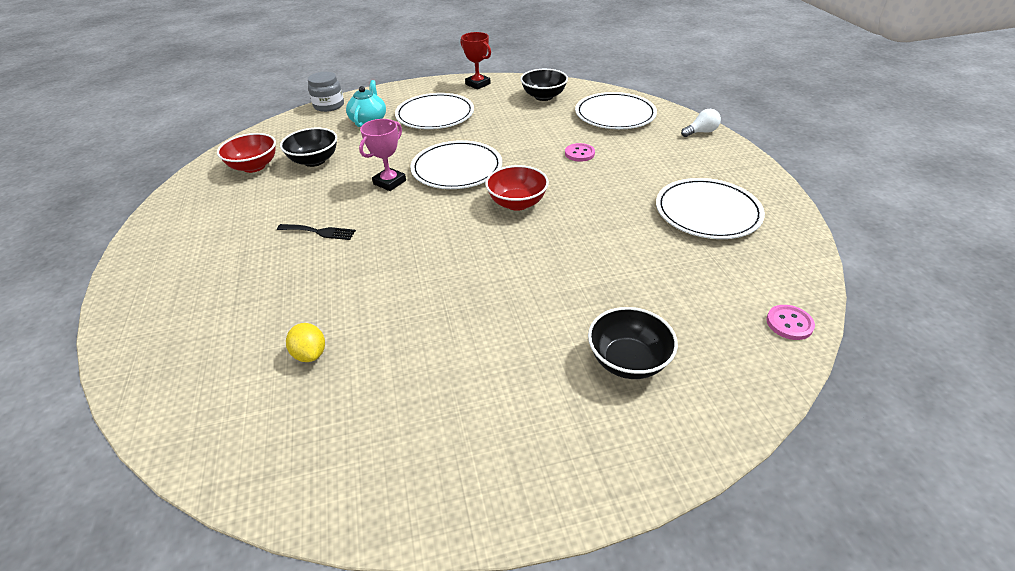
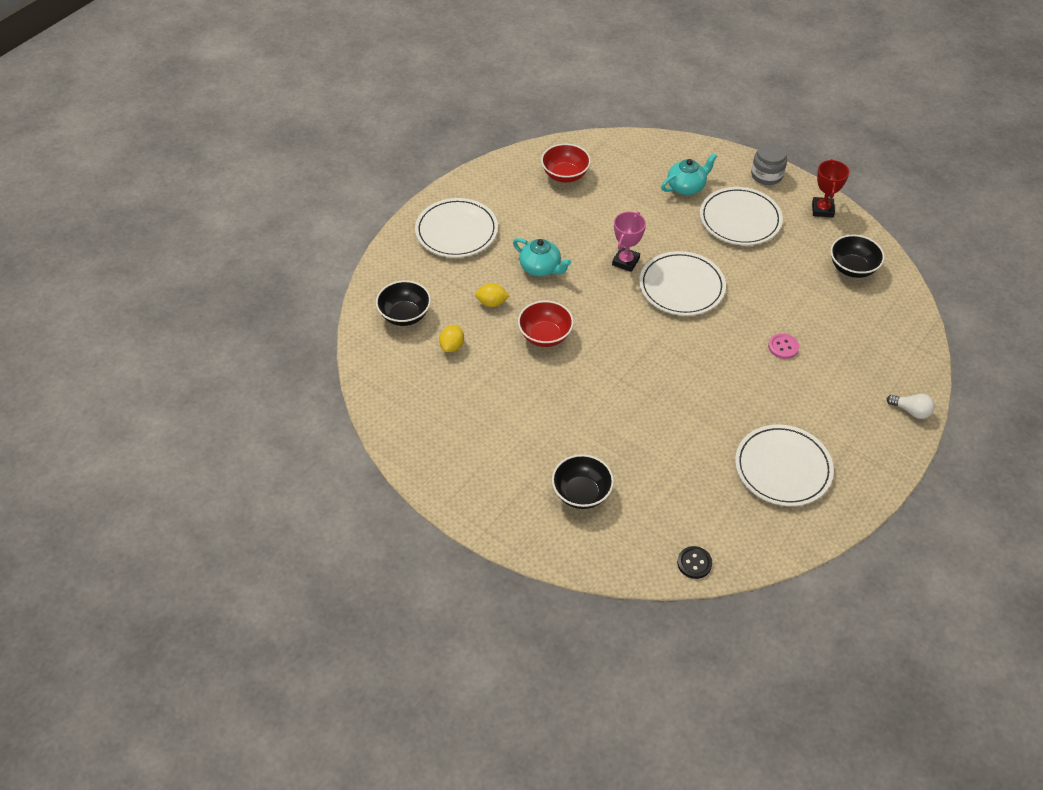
camera: 50 degrees right, 10 degrees up
(305, 287) = (492, 303): none -> yellow lemon
(314, 161) = (605, 200): black bowl -> black bowl (405, 315)
(319, 232) = (541, 268): black fork -> turquoise teapot
(329, 105) = (680, 145): grey jar -> grey jar (766, 175)
(389, 182) = (625, 261): pink trophy -> pink trophy turned 60 degrees counterclockwise
(517, 203) = (676, 349): red bowl -> red bowl (545, 336)
(615, 115) = (875, 336): white plate -> white plate (456, 231)
(789, 323) = (694, 563): pink button -> black button

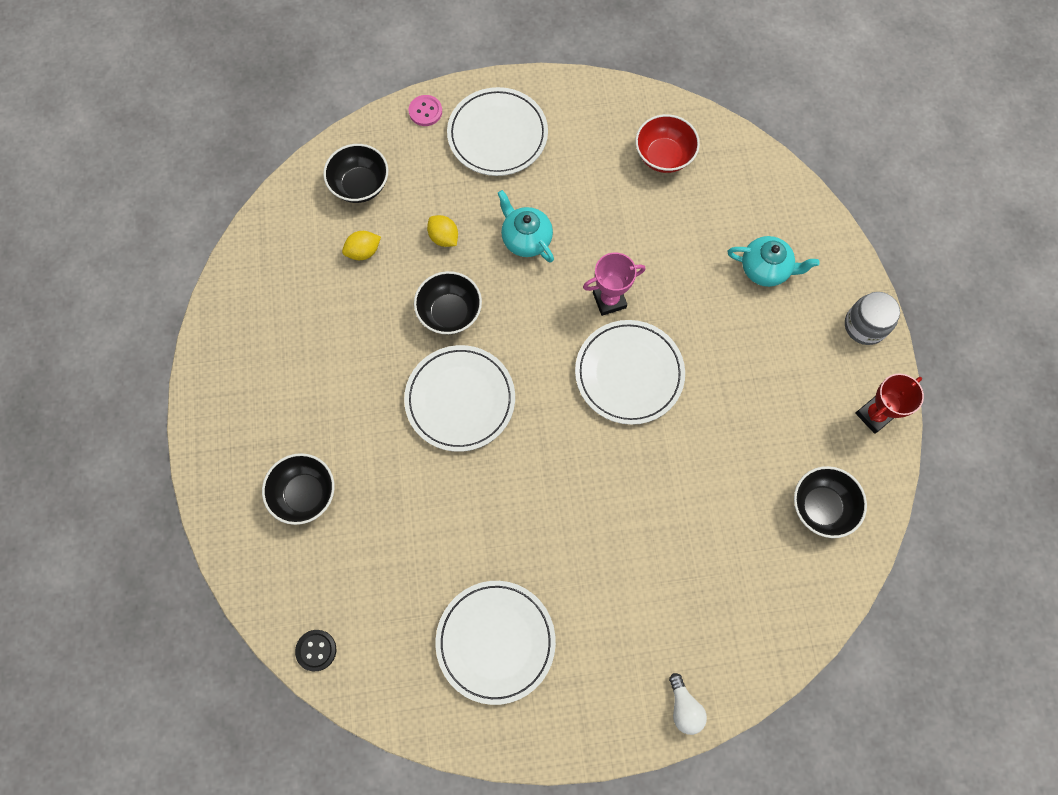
camera: 45 degrees right, 20 degrees up
(541, 268) = (526, 239): turquoise teapot -> turquoise teapot turned 150 degrees clockwise
(545, 336) = (450, 312): red bowl -> black bowl
(740, 219) = (775, 351): white plate -> white plate (460, 399)
(783, 347) = (646, 525): pink button -> pink button (425, 111)

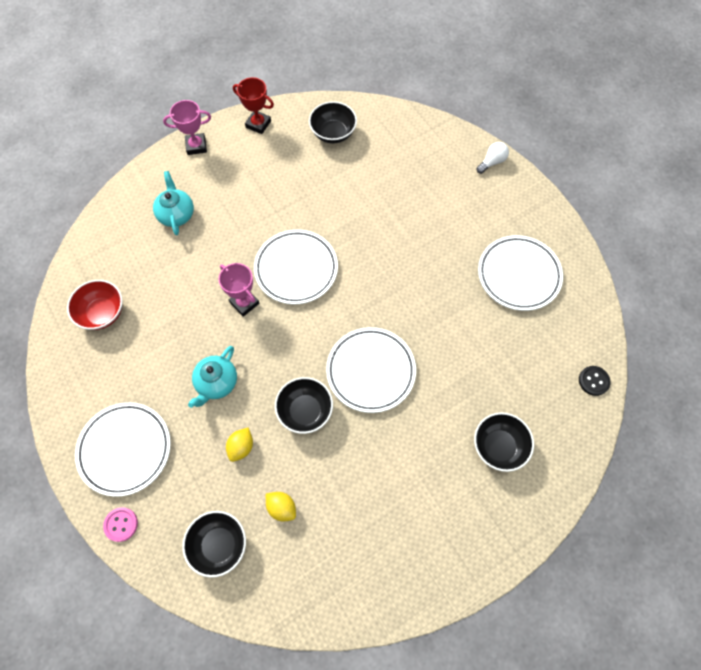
camera: 115 degrees left, 5 degrees down
(865, 325) = (196, 146): grey jar -> pink trophy

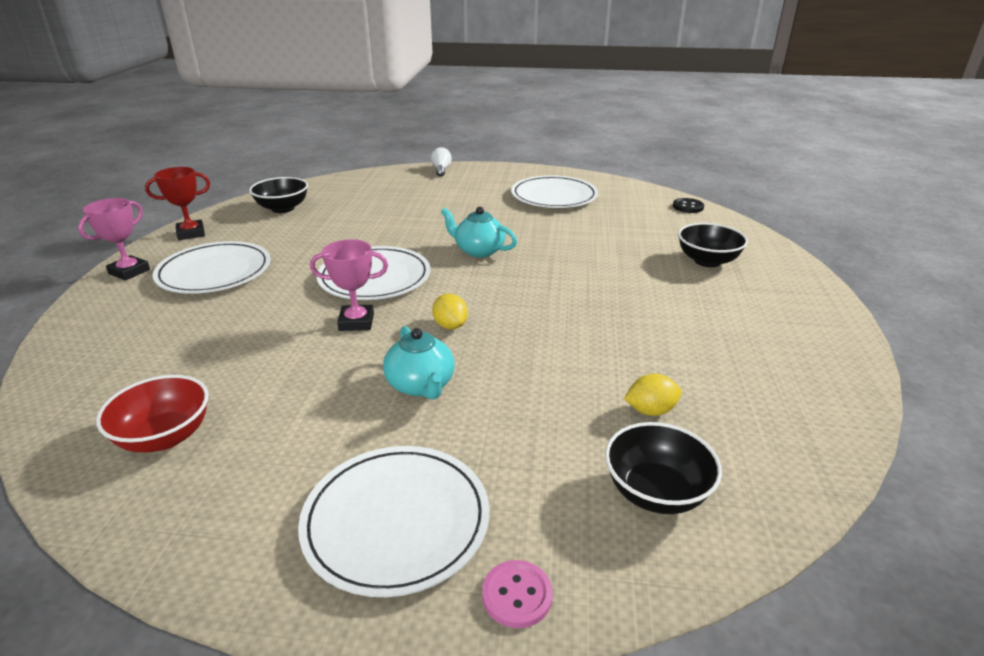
camera: 50 degrees left, 35 degrees down
(176, 214) = (170, 317): turquoise teapot -> turquoise teapot (478, 251)
(241, 447) = (532, 405): yellow lemon -> yellow lemon (450, 325)
(305, 411) = (543, 340): black bowl -> none
(370, 371) = (549, 286): white plate -> white plate (214, 272)

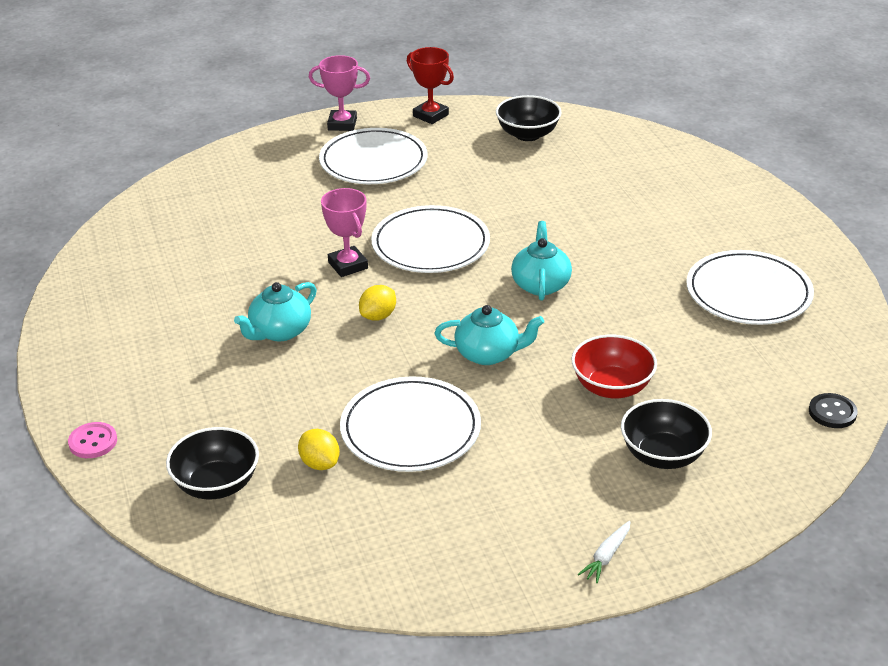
camera: 65 degrees right, 5 degrees up
(165, 437) = (158, 248): red bowl -> red bowl (612, 387)
(396, 521) = (130, 373): white plate -> white plate (410, 429)
(441, 170) = (742, 185): white light bulb -> none
(548, 291) = (488, 354): none -> turquoise teapot
(813, 307) = (606, 556): none -> white carrot

